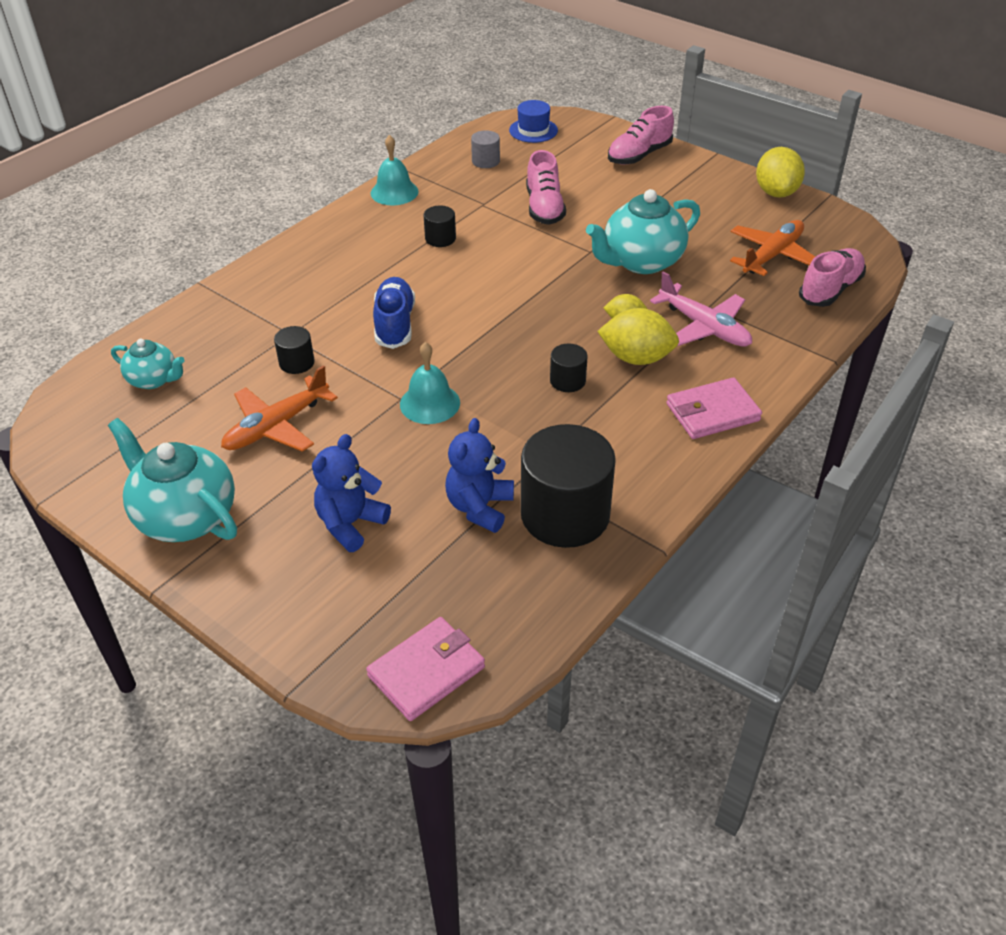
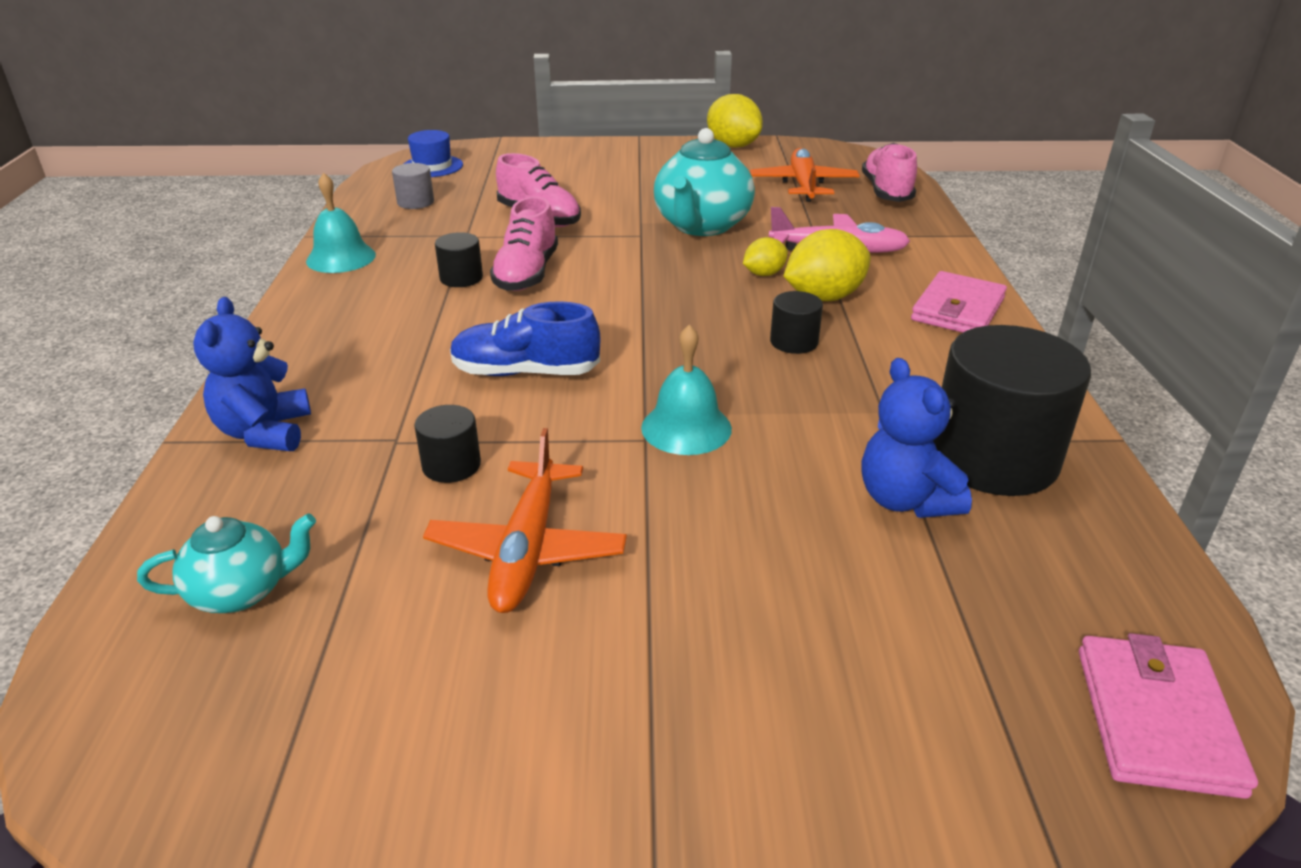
camera: 40 degrees left, 10 degrees down
(185, 516) = (552, 750): turquoise teapot -> none
(350, 524) = (797, 607): blue teddy bear -> blue teddy bear (265, 432)
(395, 324) = (525, 372): blue shoe -> blue shoe turned 45 degrees counterclockwise
(639, 155) = (571, 155): pink shoe -> pink shoe (527, 274)

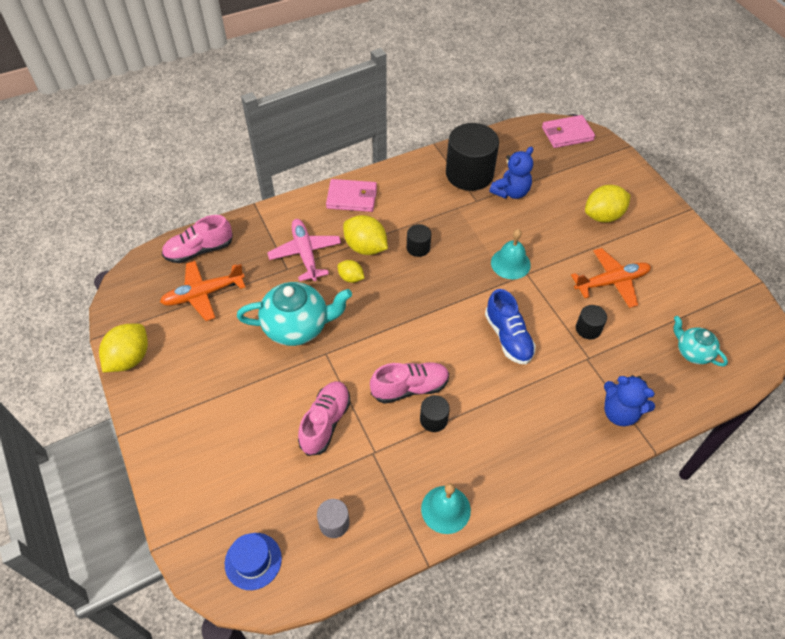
camera: 115 degrees left, 20 degrees up
(265, 432) = (620, 412): blue teddy bear -> blue teddy bear turned 60 degrees clockwise
(743, 635) = (603, 216): none -> yellow lemon

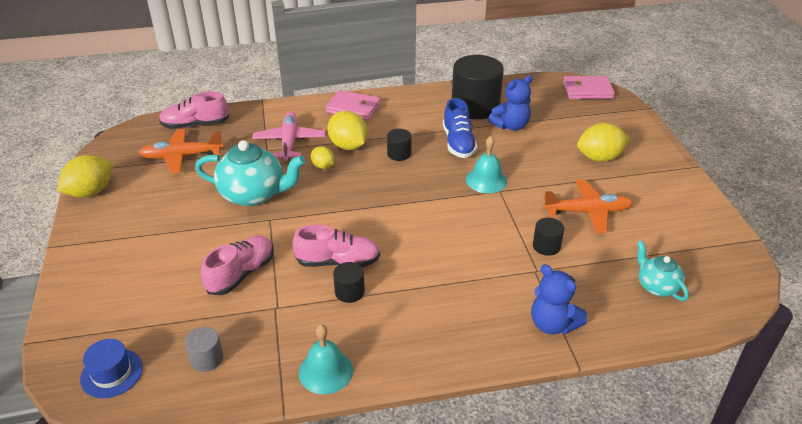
camera: 15 degrees right, 15 degrees down
(508, 337) = (458, 238): blue shoe -> blue shoe (458, 143)

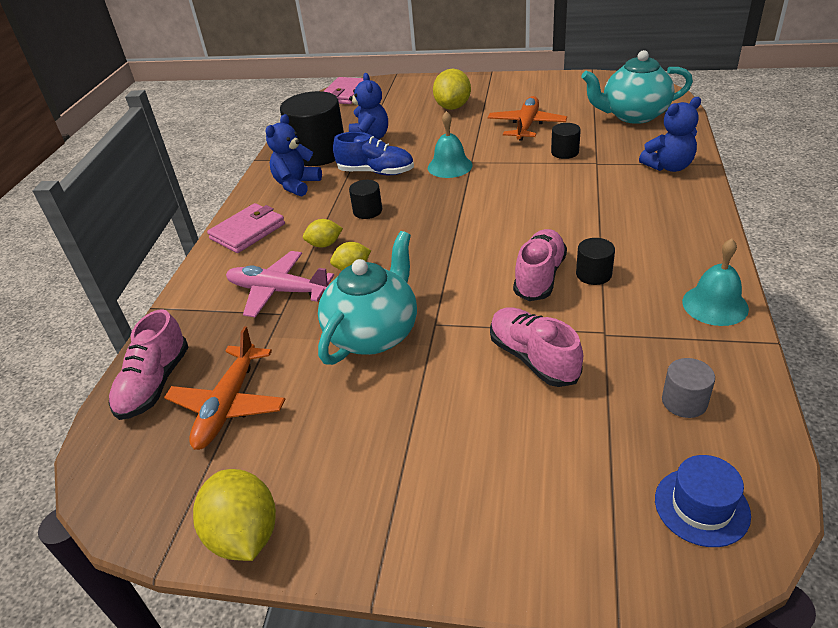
camera: 65 degrees left, 0 degrees up
(348, 146) = (324, 244): yellow lemon -> yellow lemon, size x0.57
(422, 110) = (296, 185): none -> blue teddy bear
(656, 286) = (633, 115): turquoise teapot -> turquoise teapot, size x1.76

